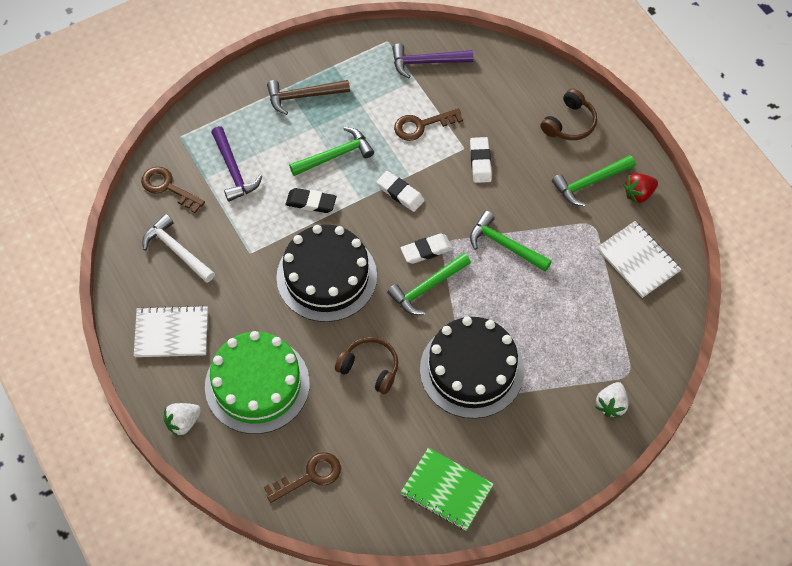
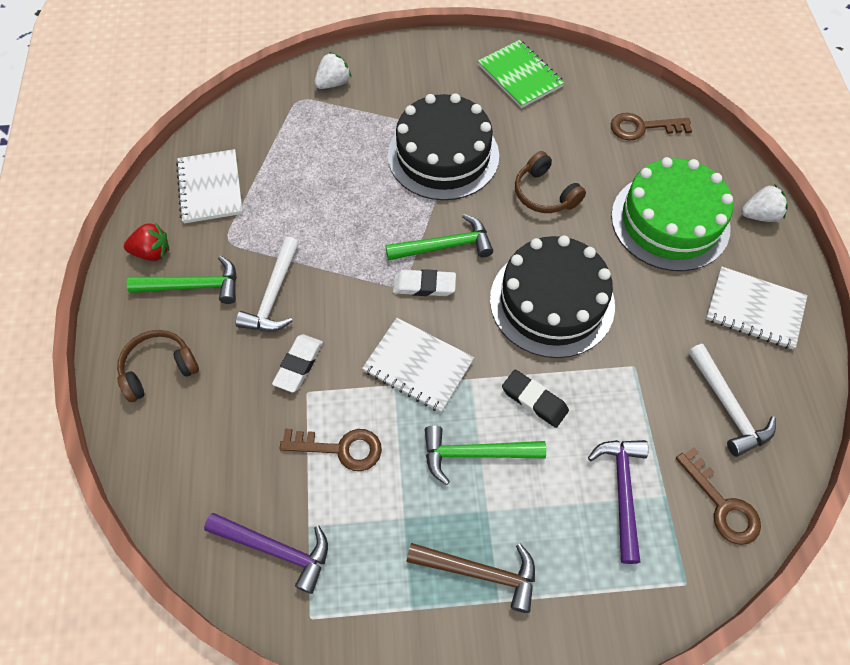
camera: 155 degrees left, 0 degrees up
(400, 193) = (418, 366): white eraser -> white notebook
(505, 245) = (334, 257): green hammer -> none
(529, 200) = (274, 295): none -> white hammer

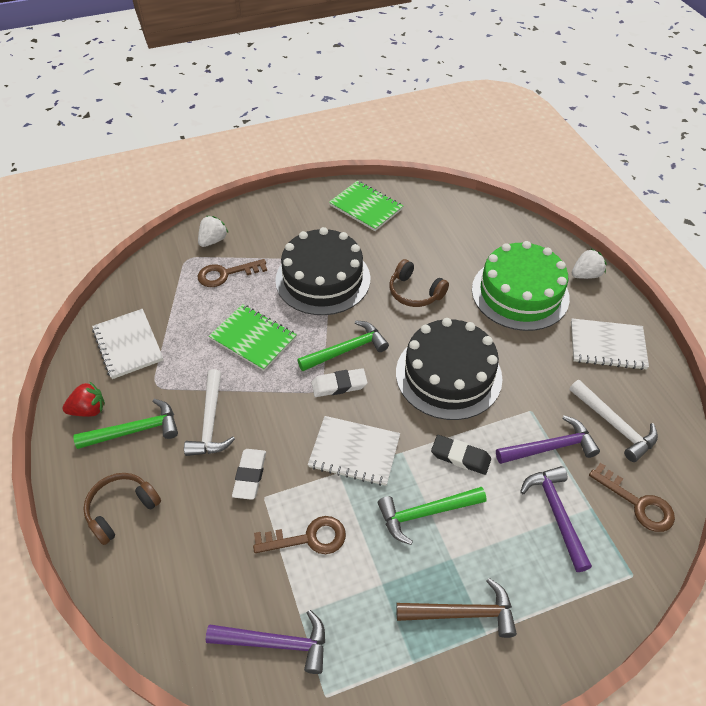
camera: 15 degrees left, 10 degrees down
(345, 210) = (253, 338): none -> green notebook
(641, 414) = (550, 447): none -> purple hammer
(642, 127) = (475, 228): brown key -> brown key (226, 274)

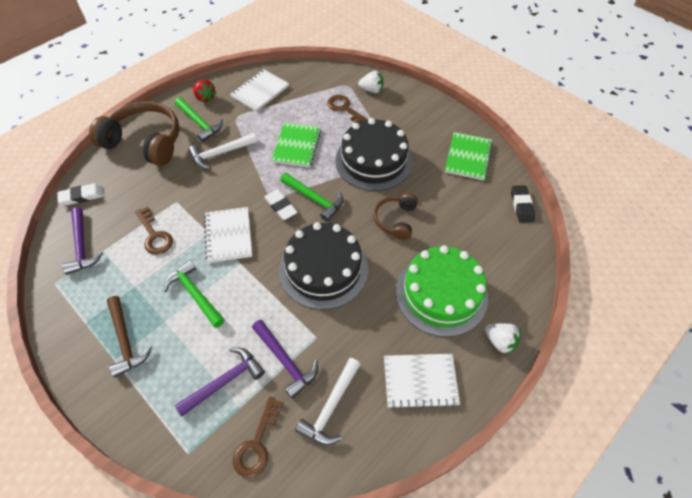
camera: 65 degrees right, 5 degrees up
(122, 509) = (145, 142): brown headphones -> brown headphones, size x1.82
(250, 475) = (189, 188): white eraser -> white eraser (82, 196)
(460, 457) = (250, 301): black eraser -> black eraser (521, 205)
(607, 345) = (420, 381): white notebook -> white notebook turned 75 degrees counterclockwise

